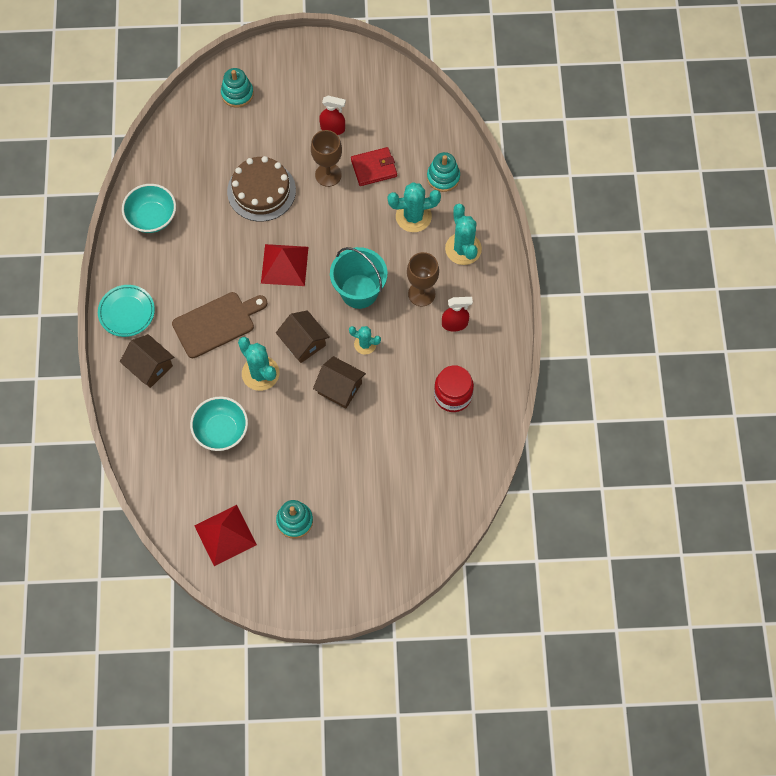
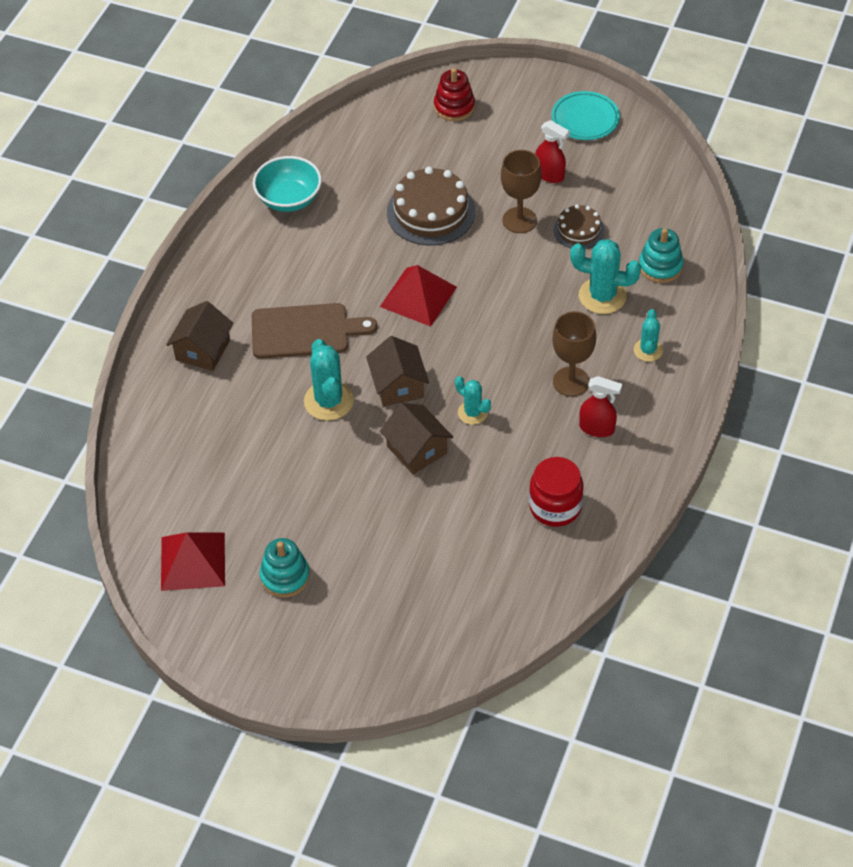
camera: 25 degrees right, 15 degrees down
(126, 312) = (207, 285): turquoise plate -> turquoise plate (585, 119)
(150, 367) = (203, 350): brown house -> brown house turned 45 degrees clockwise
(221, 430) = (249, 446): turquoise bowl -> none
(237, 94) = (454, 107): turquoise stacking toy -> red stacking toy
(359, 291) = (494, 354): turquoise bucket -> none
(374, 168) = (579, 230): red wallet -> brown cake
(463, 249) = (648, 350): turquoise cactus -> turquoise cactus, size x0.60

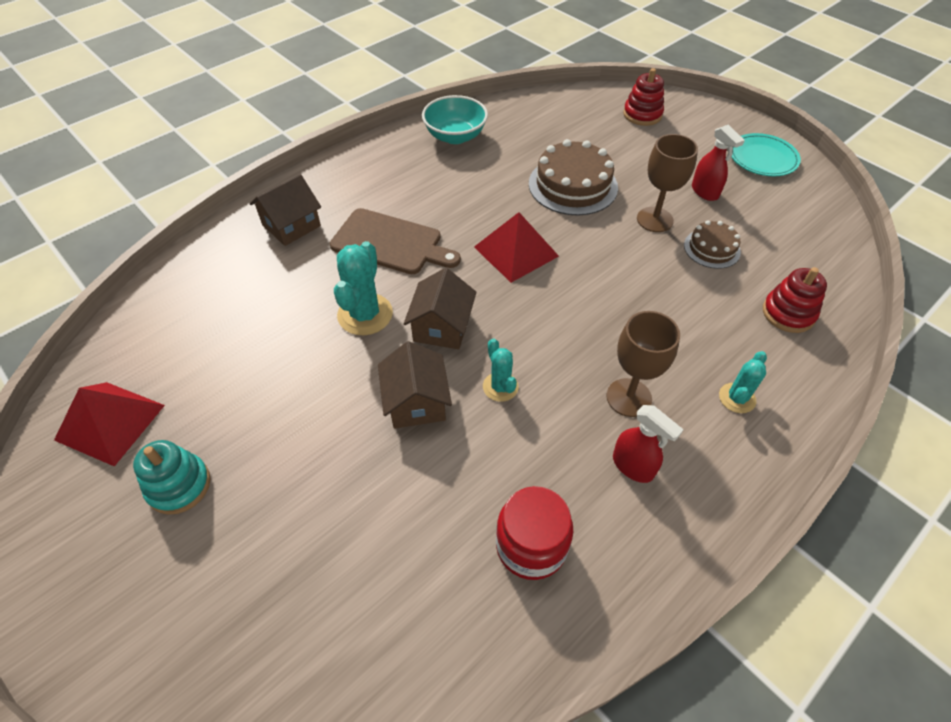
camera: 25 degrees right, 0 degrees up
(602, 296) = (708, 320): turquoise cactus -> none
(660, 266) = (788, 313): turquoise stacking toy -> red stacking toy

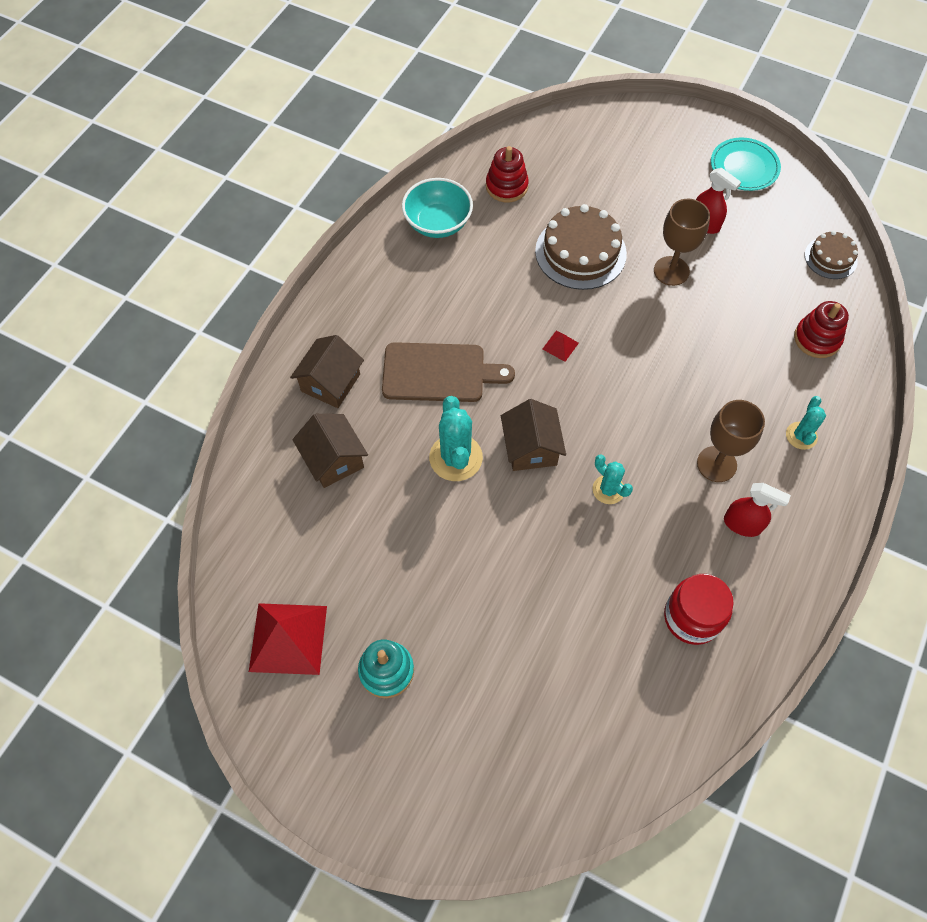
camera: 20 degrees left, 10 degrees up
(416, 402) = (545, 528): brown house -> brown house (333, 460)
(516, 251) = (560, 346): red pyramid -> red pyramid, size x0.45
(642, 114) = (612, 141): red stacking toy -> red stacking toy (506, 186)
(712, 248) = (732, 288): brown cake -> brown cake (830, 258)

